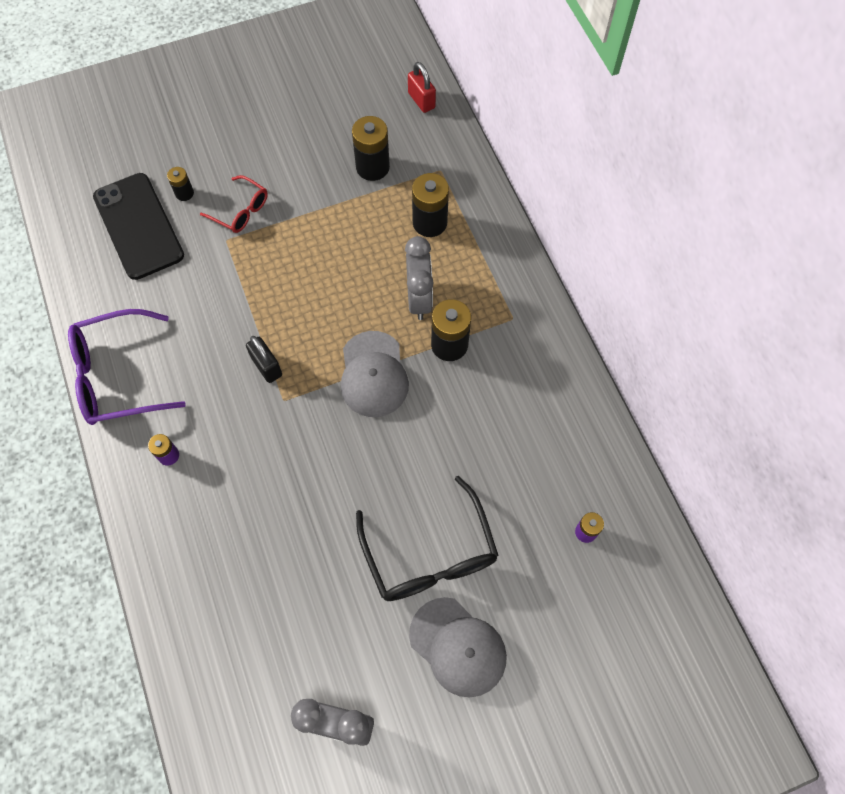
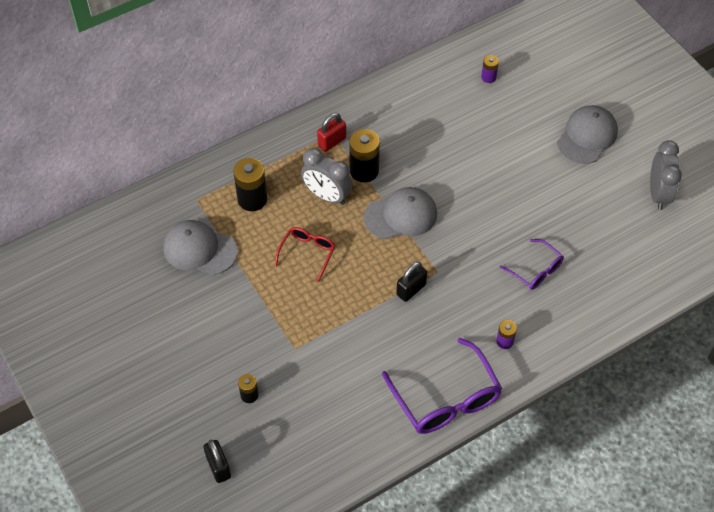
camera: 100 degrees left, 10 degrees down
(116, 160) = (218, 467): none -> black padlock
(138, 226) = (292, 425): black phone -> none
(241, 211) = (262, 343): red glasses -> red glasses (307, 253)
(255, 517) = (536, 270): none -> purple glasses
(372, 167) = (199, 249): black battery -> grey cap
(419, 299) = (327, 196): grey clock -> grey clock turned 135 degrees counterclockwise
(421, 100) = (120, 224): red padlock -> red padlock (332, 142)
(430, 555) = (531, 160): black glasses -> none

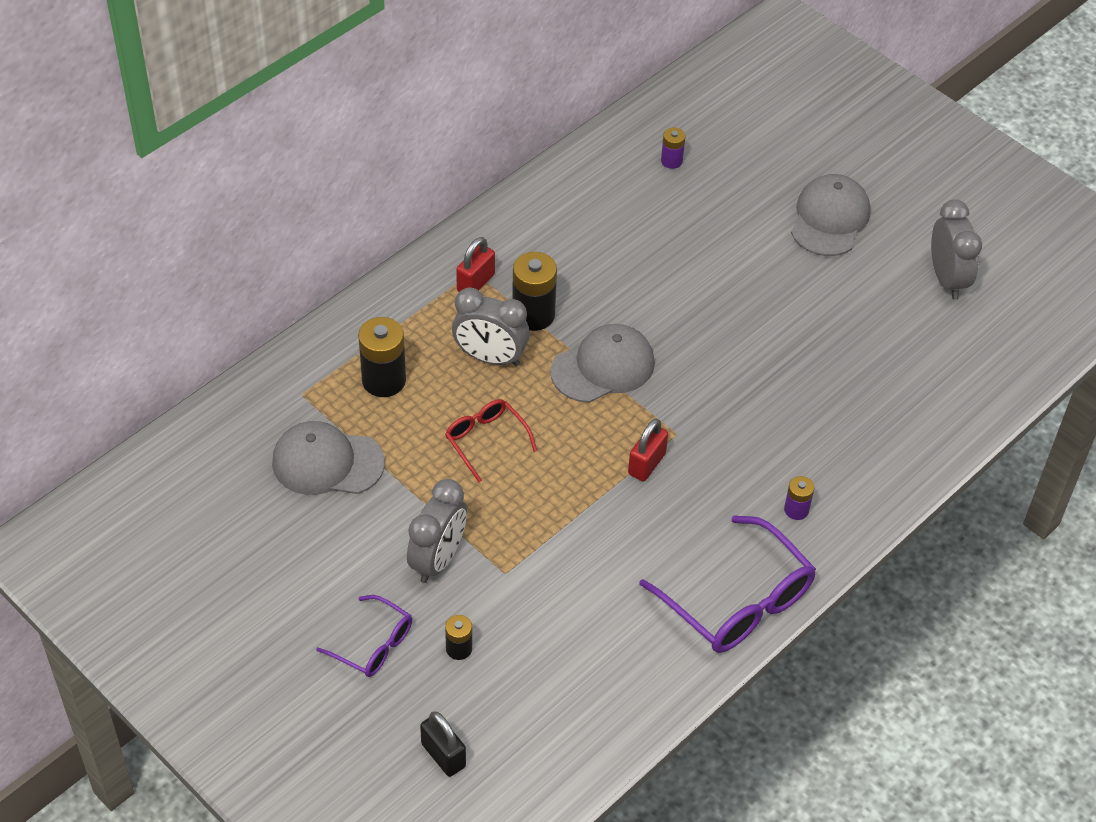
camera: 15 degrees left, 5 degrees down
(253, 330) = (438, 559): none -> grey clock
(307, 253) = (485, 440): red glasses -> red glasses turned 45 degrees counterclockwise
(411, 289) = (646, 464): black padlock -> red padlock
(536, 270) = (811, 408): purple glasses -> purple glasses (374, 645)

